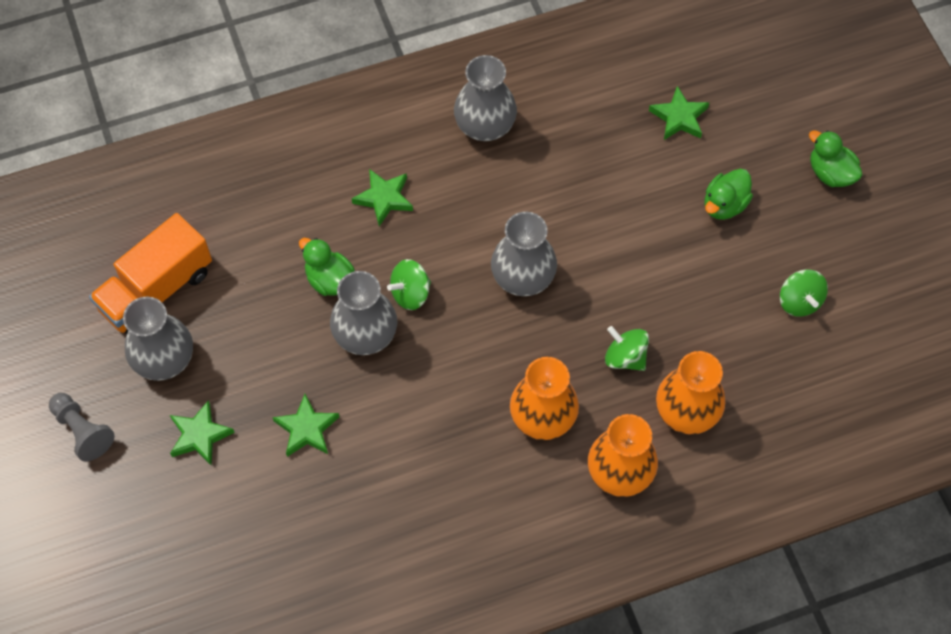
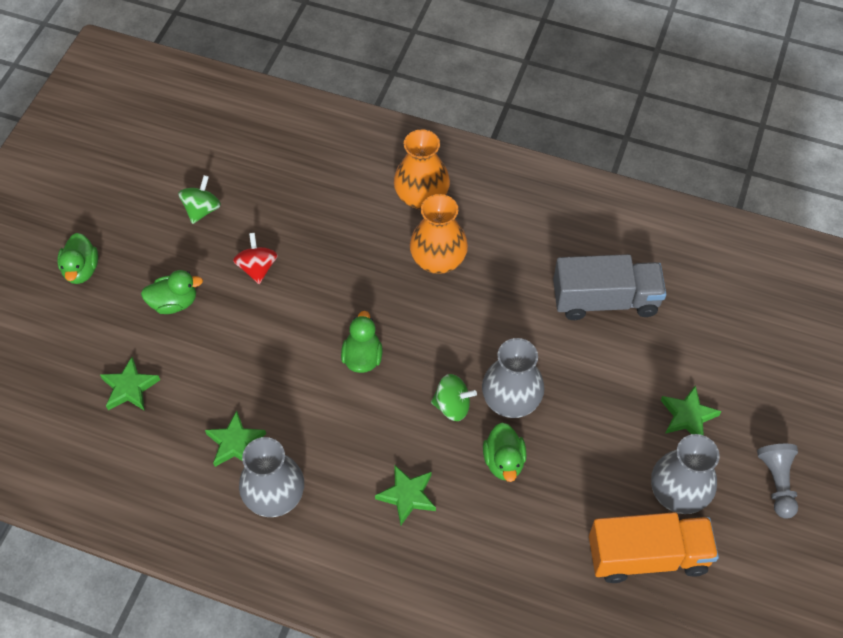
camera: 140 degrees left, 5 degrees down
(307, 429) = (605, 365): green star -> green star (235, 443)
(355, 496) = (605, 300): none -> grey truck
(523, 277) = (362, 357): grey vase -> green duck
(625, 357) = (348, 257): green spinning top -> none
(686, 412) = (344, 200): orange vase -> none
(691, 286) = (257, 268): none -> red spinning top

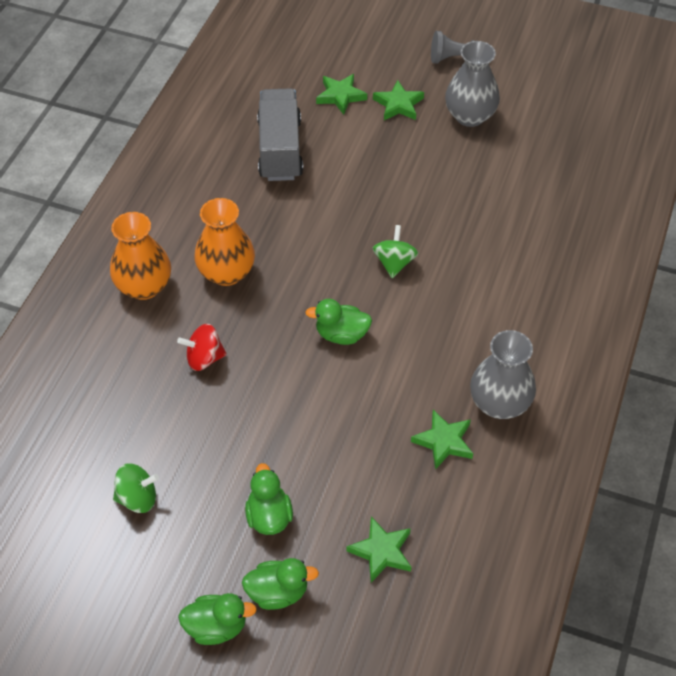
camera: 90 degrees left, 5 degrees down
(202, 209) = (138, 498): green spinning top -> green spinning top turned 150 degrees clockwise
(257, 268) = (226, 434): red spinning top -> red spinning top (204, 358)
(407, 496) = (489, 297): green star -> green star (340, 96)
(504, 461) = (449, 226): green duck -> green duck (278, 592)
(511, 400) = (386, 220): grey vase -> none
(647, 556) = (527, 138): orange truck -> none

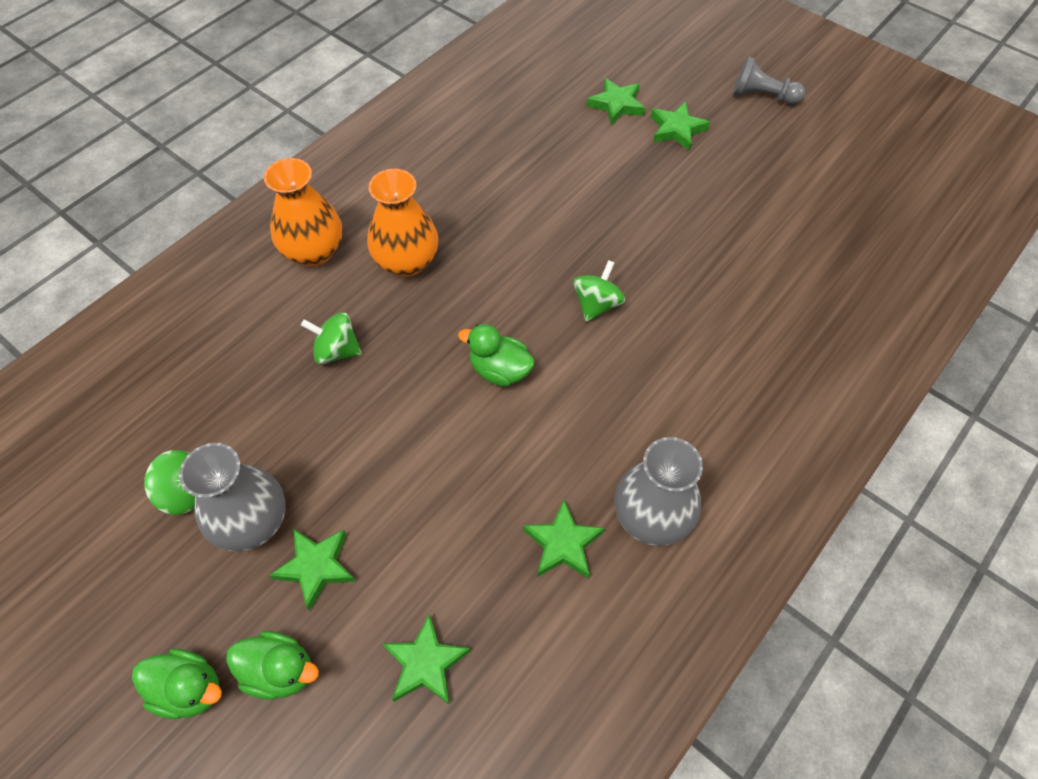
camera: 20 degrees right, 5 degrees up
(204, 358) = (337, 351): red spinning top -> green spinning top
(269, 516) = (316, 567): green duck -> green star
(280, 149) = (526, 144): grey truck -> none
(470, 116) = (753, 162): grey vase -> grey vase (252, 522)

